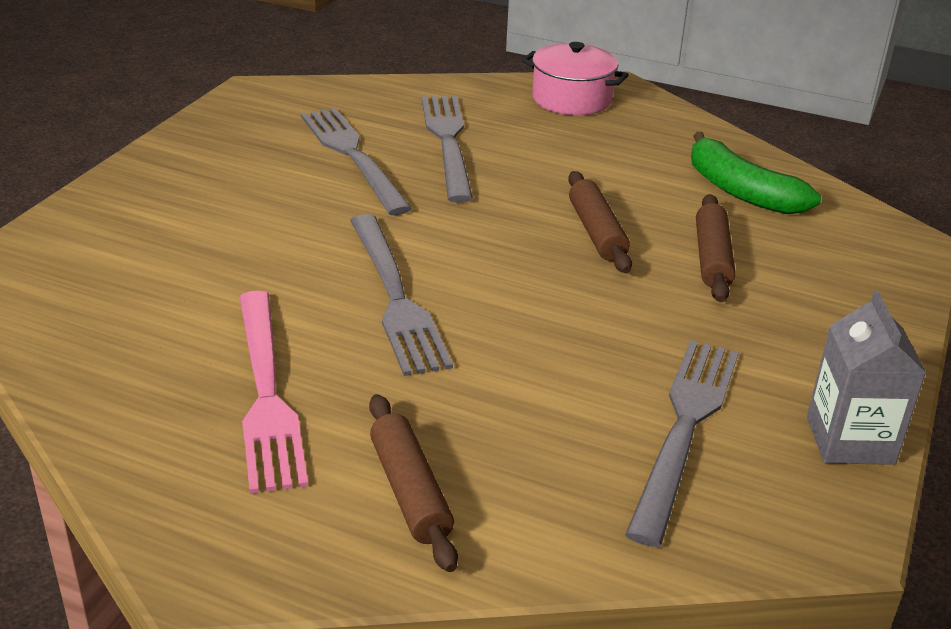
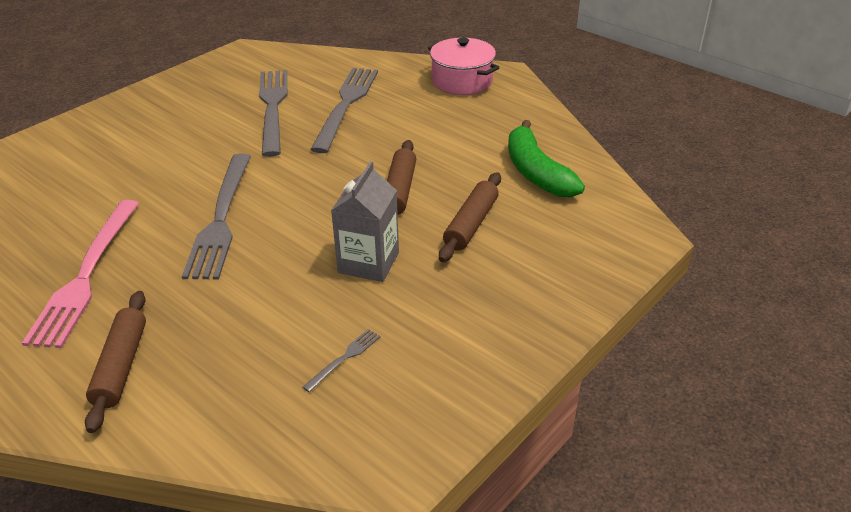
camera: 20 degrees right, 5 degrees up
(685, 429) = (344, 358): grey fork -> grey fork, size x0.41
(850, 440) = (463, 394): grey carton -> grey carton (368, 262)

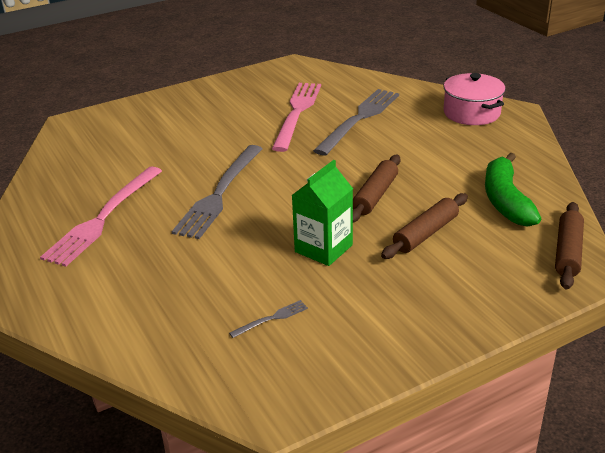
camera: 20 degrees right, 5 degrees down
(121, 366) = (102, 288): brown rolling pin -> brown rolling pin (568, 252)
(273, 108) = (297, 113): grey fork -> pink fork
(368, 262) = (323, 248): grey carton -> green carton

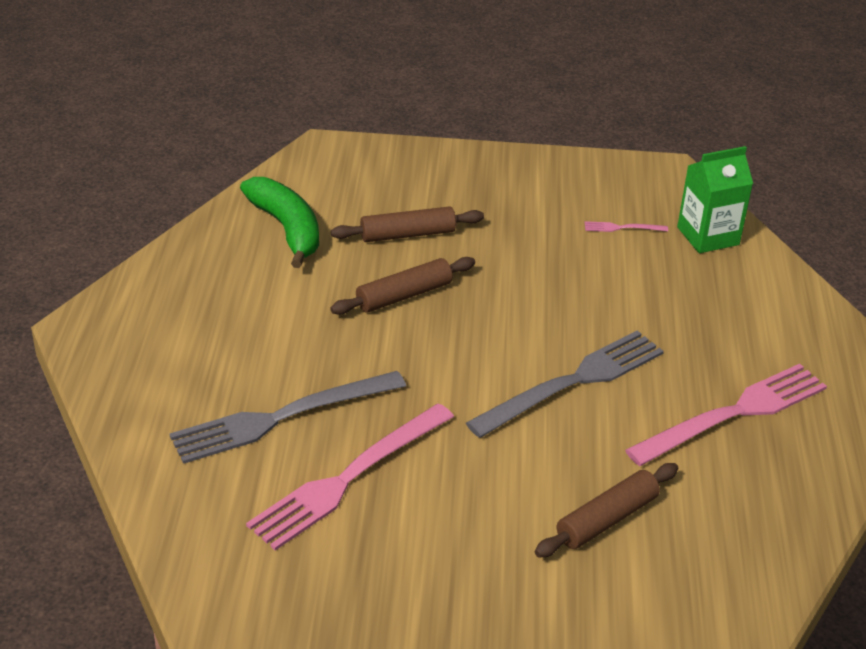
camera: 150 degrees left, 5 degrees up
(271, 319) = (622, 228): grey fork -> pink fork
(323, 248) = (519, 265): green carton -> green carton (708, 236)
(471, 113) = (134, 351): pink pot -> none
(505, 200) = (287, 229): green banana -> green banana turned 60 degrees counterclockwise
(568, 252) = (312, 166): brown rolling pin -> brown rolling pin (606, 519)

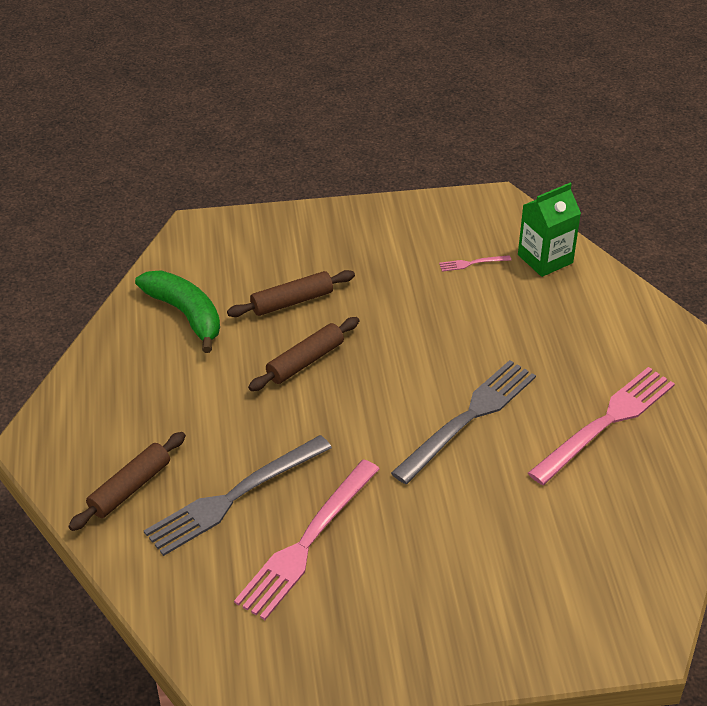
camera: 10 degrees left, 5 degrees up
(606, 519) = (528, 538): brown rolling pin -> brown rolling pin (130, 488)

